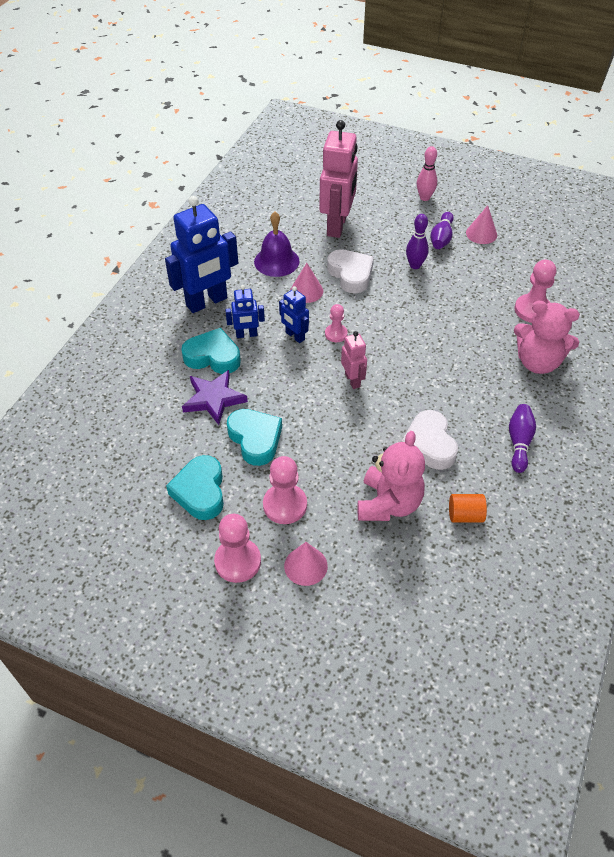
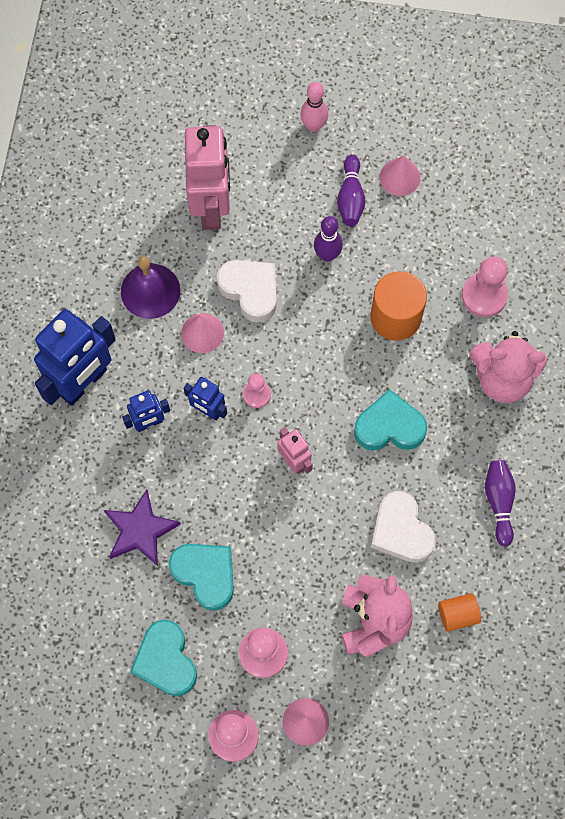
camera: 15 degrees left, 20 degrees up
(213, 356) = (119, 467): turquoise heart -> turquoise heart (389, 426)
(458, 309) = (395, 317): none -> orange cylinder

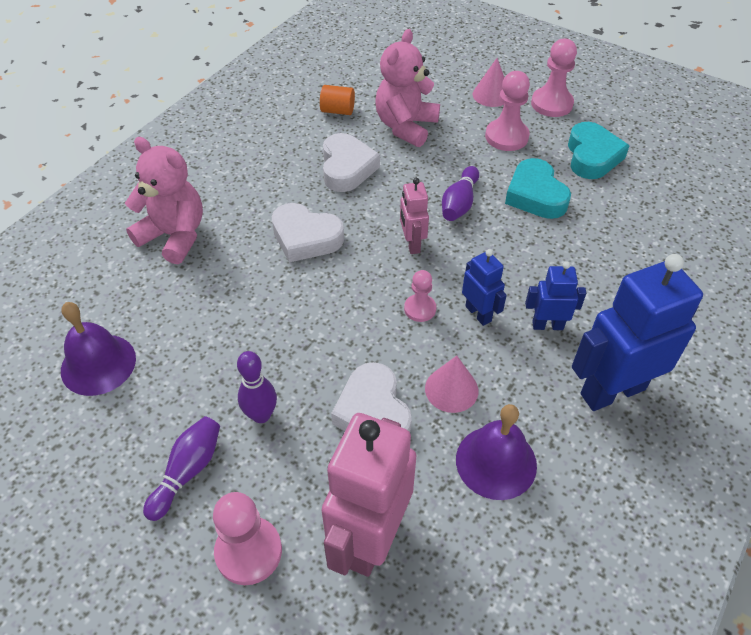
camera: 155 degrees left, 20 degrees down
(140, 530) = (586, 244): purple star -> none
(313, 126) = (165, 598): pink bowling pin -> none
(389, 426) = (306, 238): turquoise heart -> white heart
(395, 317) = (232, 323): orange cylinder -> none
(400, 177) = (111, 471): pink cone -> none
(469, 242) = (98, 364): none -> purple bell
(484, 296) = (130, 307): pink pawn -> pink pawn (248, 551)
(499, 502) = (252, 158): purple bowling pin -> purple bowling pin (459, 203)

